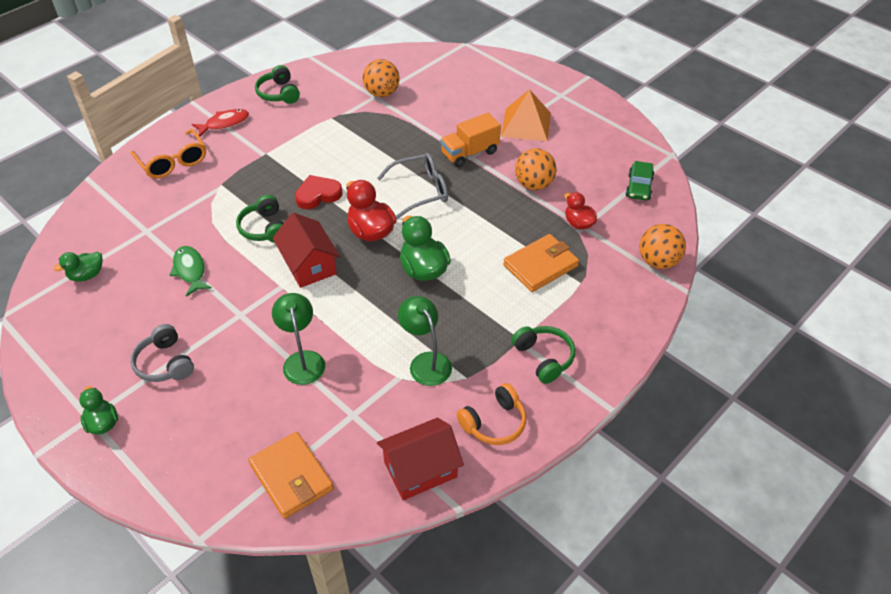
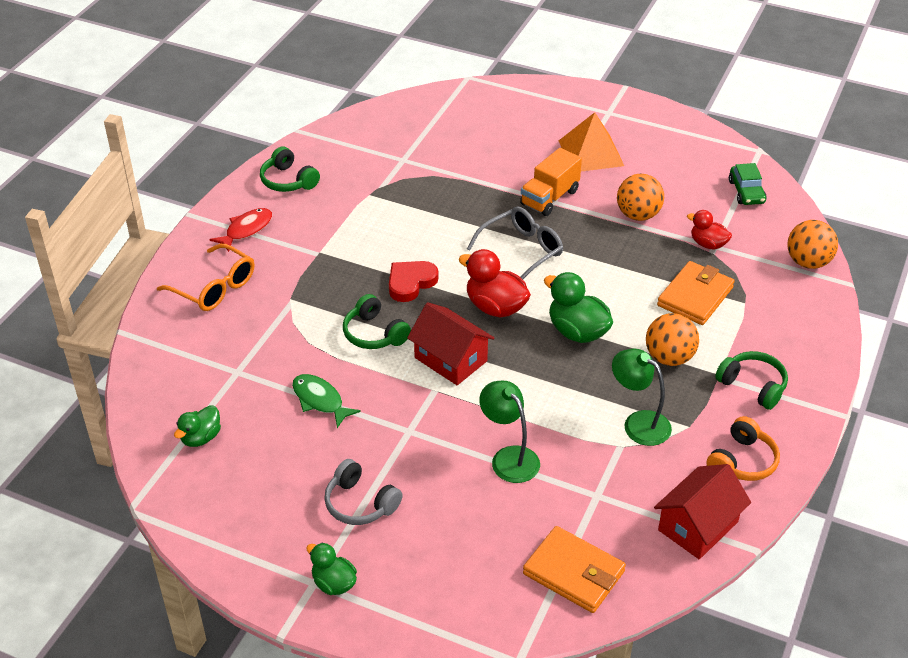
camera: 20 degrees left, 5 degrees down
(382, 93) = (409, 154): orange ball -> orange ball (669, 358)

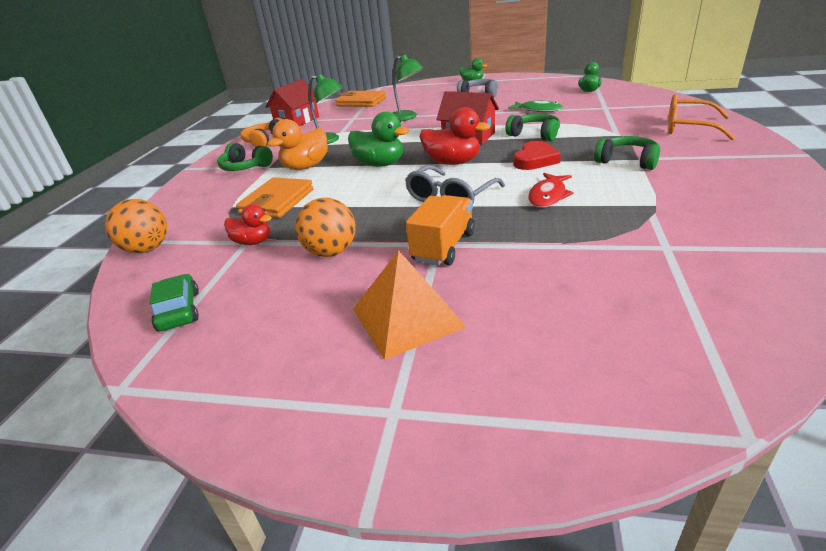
camera: 170 degrees right, 10 degrees down
(246, 230) = (729, 157): red fish -> red fish (548, 196)
(288, 181) = (764, 196): green headphones -> green headphones (627, 161)
(669, 358) = (306, 167): orange ball -> orange duck

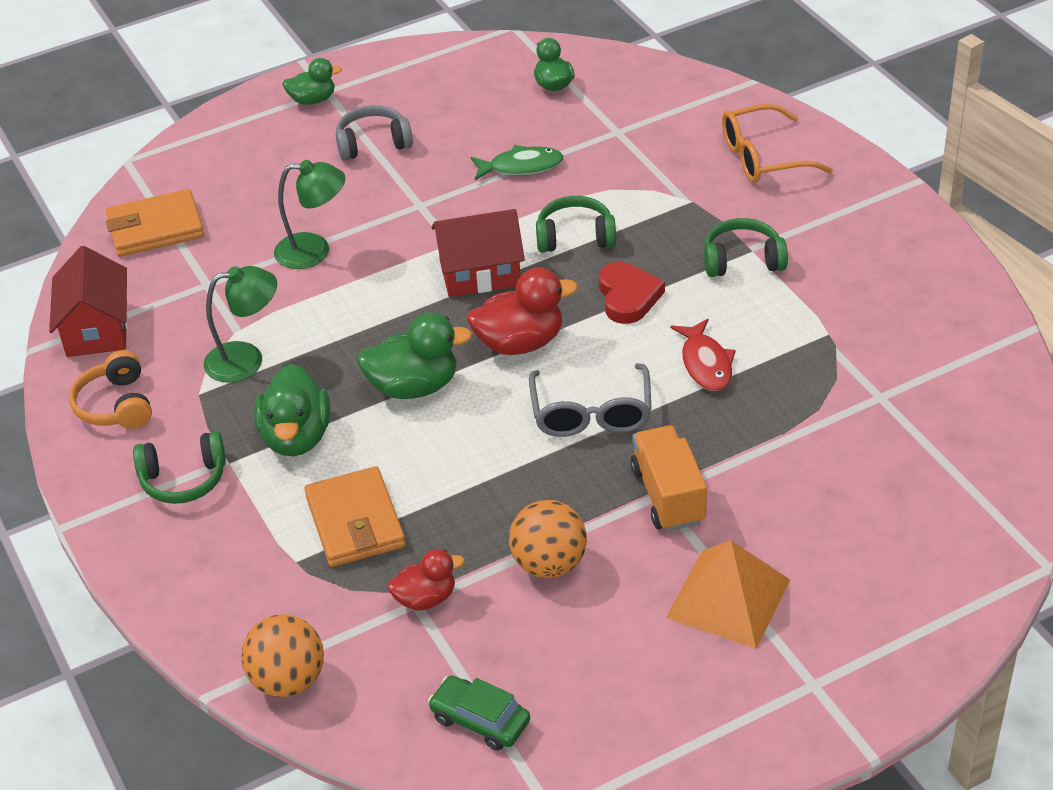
camera: 40 degrees left, 10 degrees up
(306, 167) = (296, 437): orange duck -> green duck

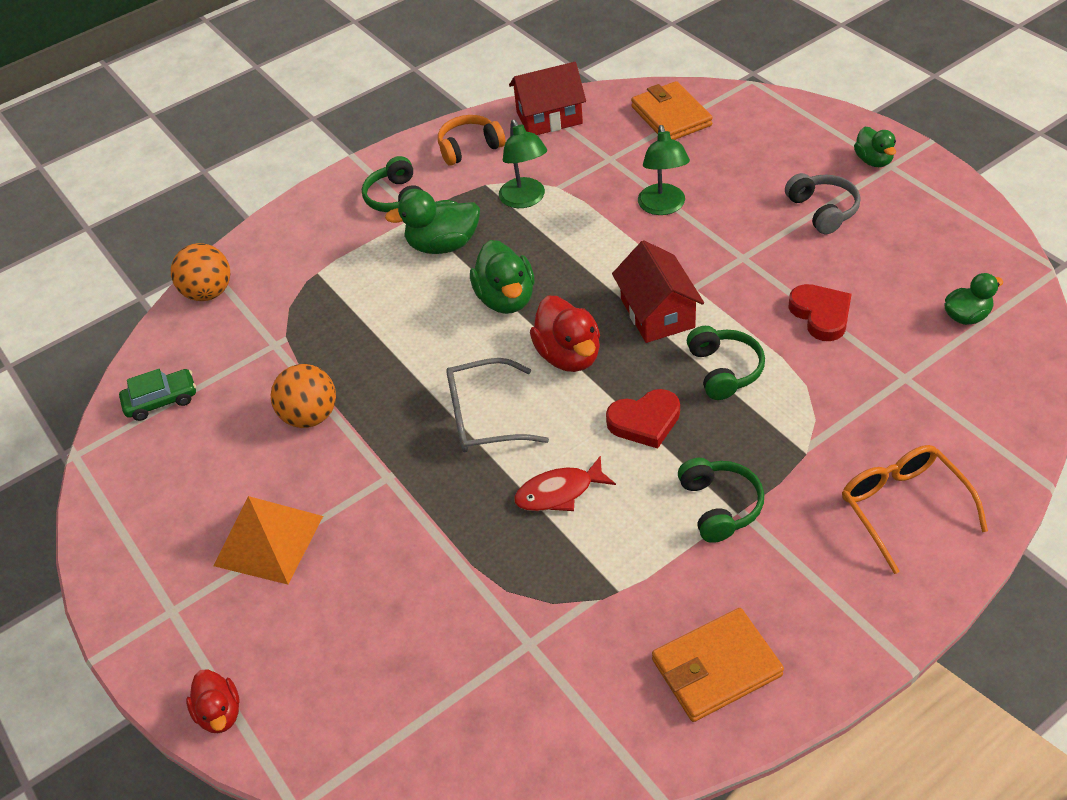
camera: 85 degrees right, 5 degrees up
(355, 522) = (356, 295): orange wallet -> orange wallet (716, 667)
(425, 598) = (278, 349): red duck -> red duck (220, 713)
(480, 720) = (161, 400): green car -> green car turned 45 degrees clockwise
(521, 167) = (821, 314): green fish -> red heart
(668, 496) = (387, 484): orange truck -> none

